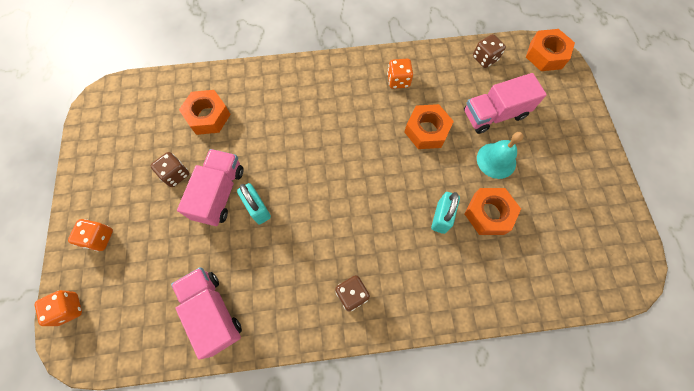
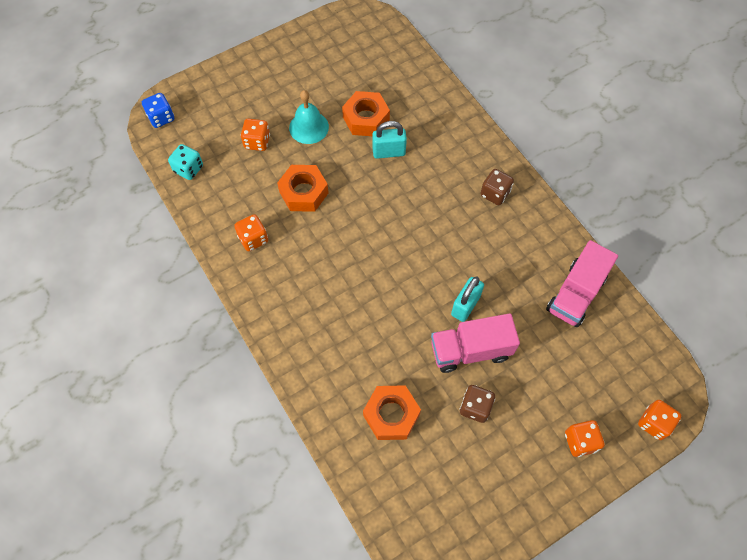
camera: 115 degrees left, 5 degrees down
(484, 59) = (188, 169): brown dice -> turquoise dice
(494, 114) = (257, 142): pink truck -> orange dice
(546, 55) = (161, 118): orange nut -> blue dice

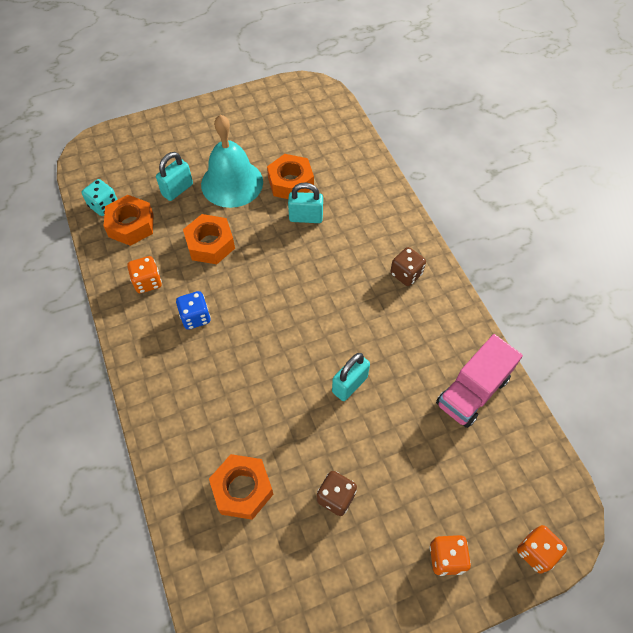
camera: 10 degrees right, 5 degrees down
(161, 118) = (92, 155): blue dice -> blue dice (195, 317)
(221, 185) = (131, 225): none -> orange nut
(257, 142) = (177, 190): orange dice -> turquoise padlock
(309, 127) = (232, 183): turquoise bell -> turquoise bell, size x1.55
(470, 350) = (344, 433): pink truck -> none

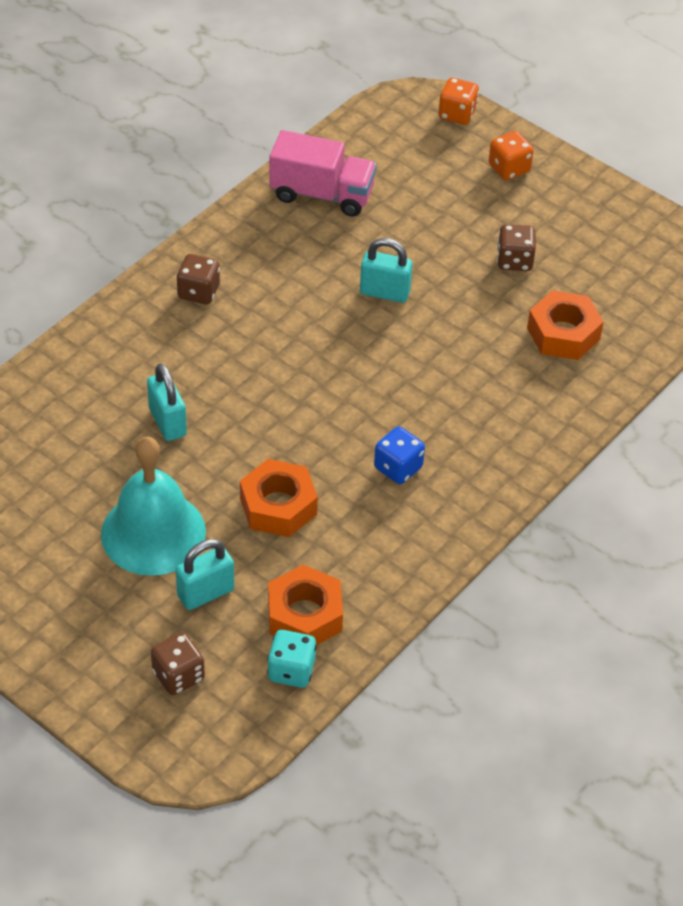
camera: 120 degrees left, 10 degrees down
(138, 161) = (178, 676): none -> brown dice
(147, 282) = (382, 544): orange dice -> none
(177, 190) = (205, 593): turquoise padlock -> turquoise padlock turned 45 degrees counterclockwise
(290, 183) = (112, 464): orange nut -> none

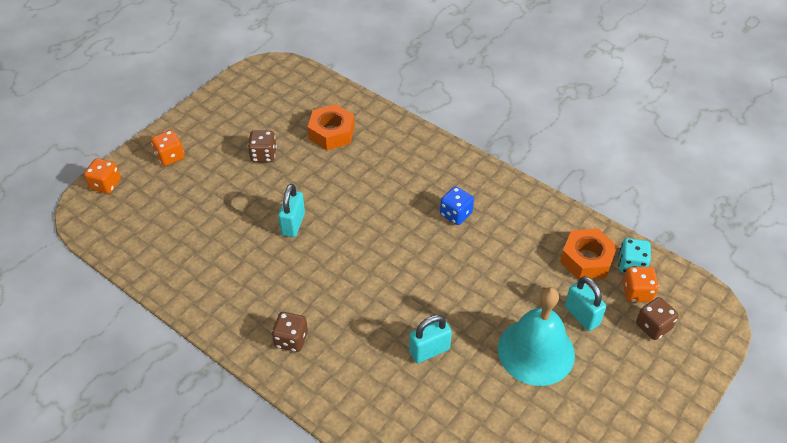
camera: 90 degrees left, 0 degrees up
(239, 667) = (637, 292): none -> orange dice
(278, 506) = (499, 278): orange nut -> none
(322, 194) = (185, 264): pink truck -> none

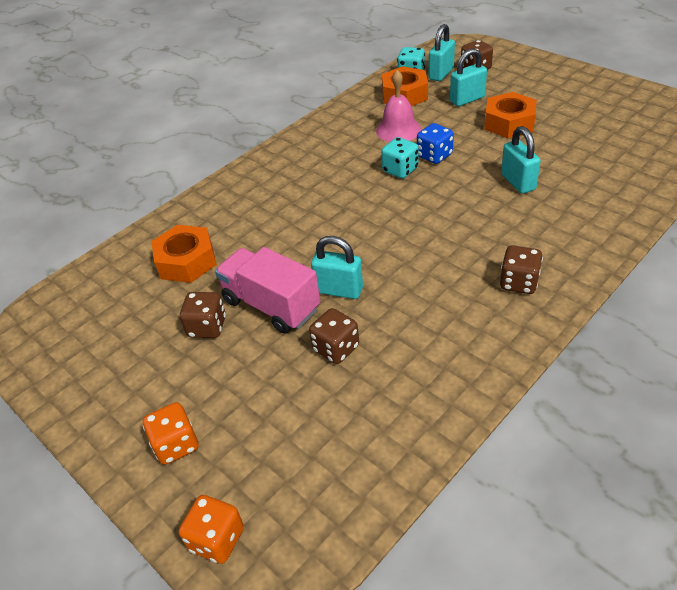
camera: 80 degrees left, 5 degrees down
(235, 226) = (336, 348): none -> brown dice
(281, 186) = (271, 305): none -> pink truck
(448, 258) = (400, 170): none -> turquoise dice
(455, 214) = (340, 165): blue dice -> blue dice (434, 156)
(517, 256) = (398, 130): none -> pink bell
(536, 351) = (509, 123): turquoise bell -> orange nut
(637, 292) = (441, 74): orange dice -> turquoise padlock

